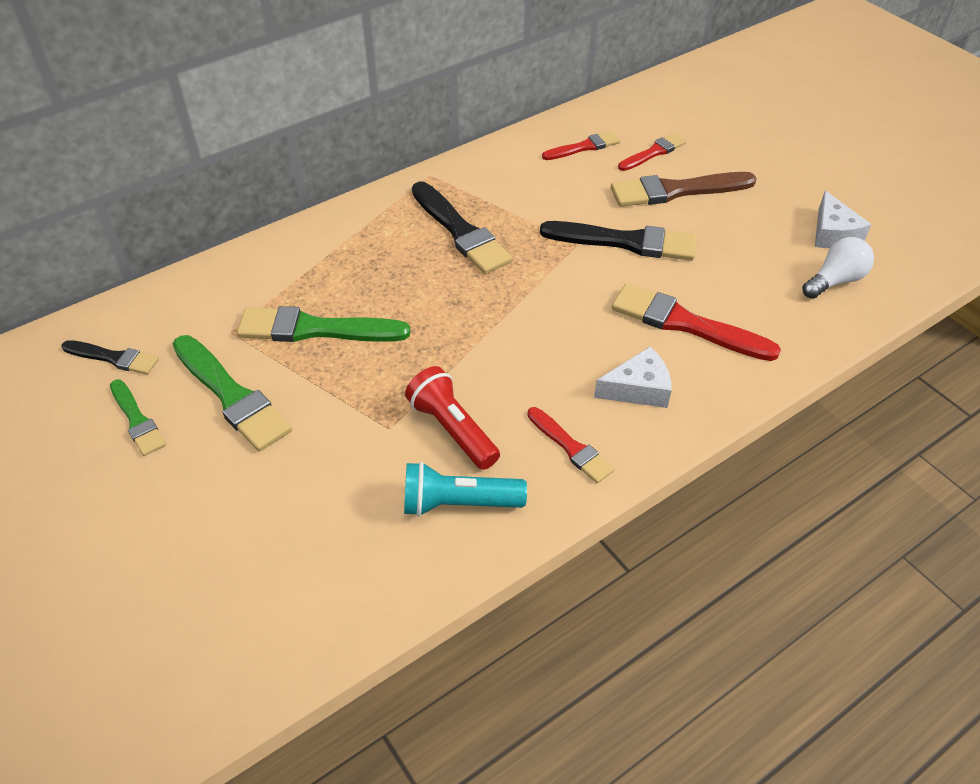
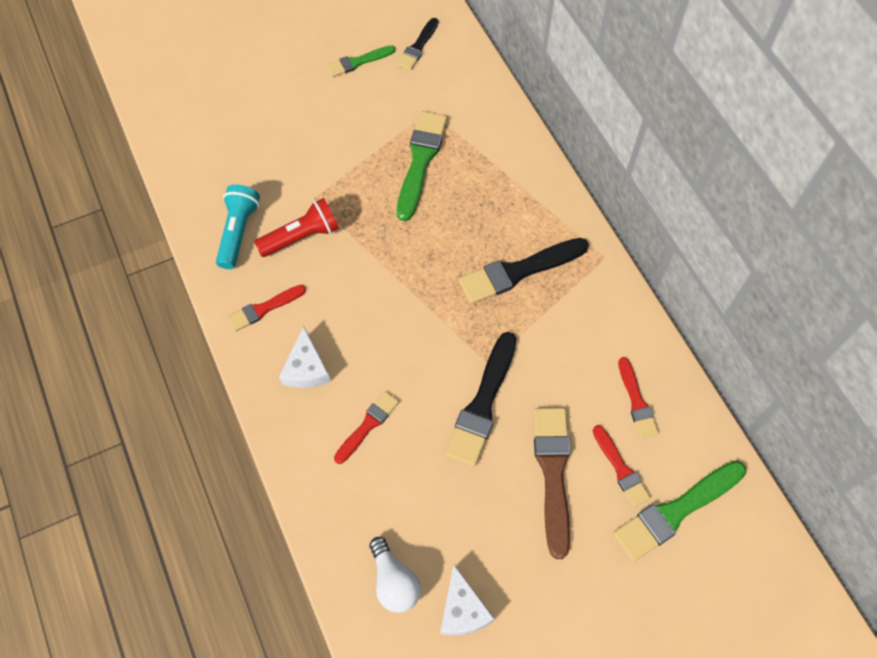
camera: 100 degrees right, 15 degrees up
(232, 396) = (366, 111): green brush -> green brush (675, 512)
(685, 324) = (368, 425): red brush -> red brush, size x0.59
(833, 233) = (462, 610): white cheese -> white cheese turned 105 degrees counterclockwise

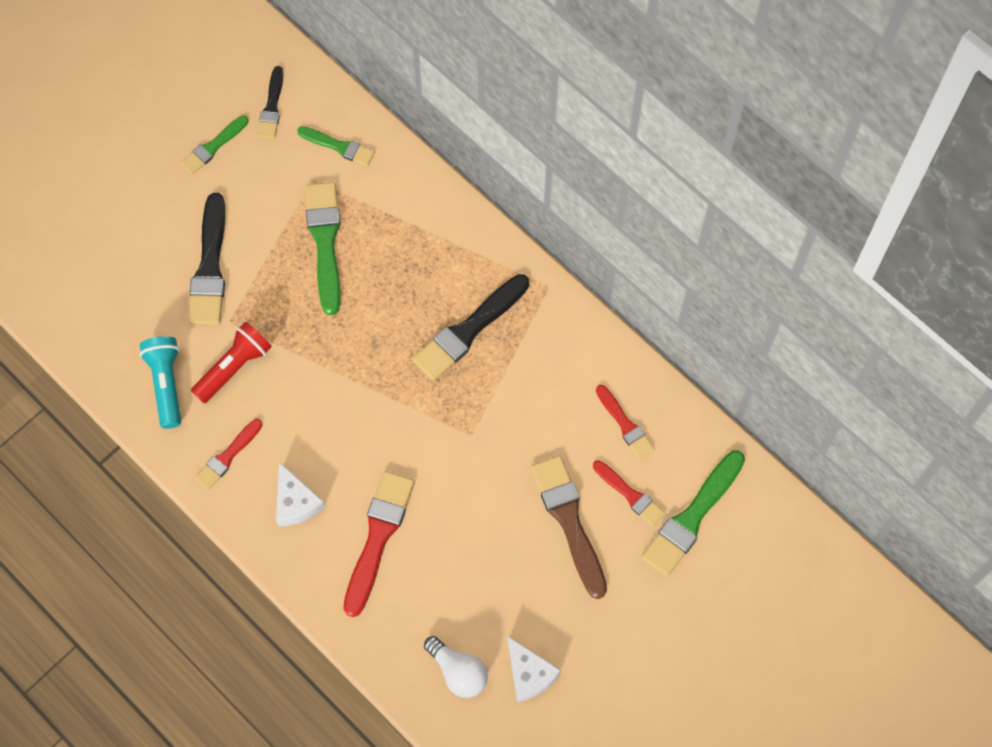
camera: 20 degrees left, 5 degrees up
(368, 425) = (378, 537): red brush -> red brush, size x1.70
(462, 92) = (339, 146): none -> green brush
(482, 404) = (480, 478): black brush -> black brush (210, 267)

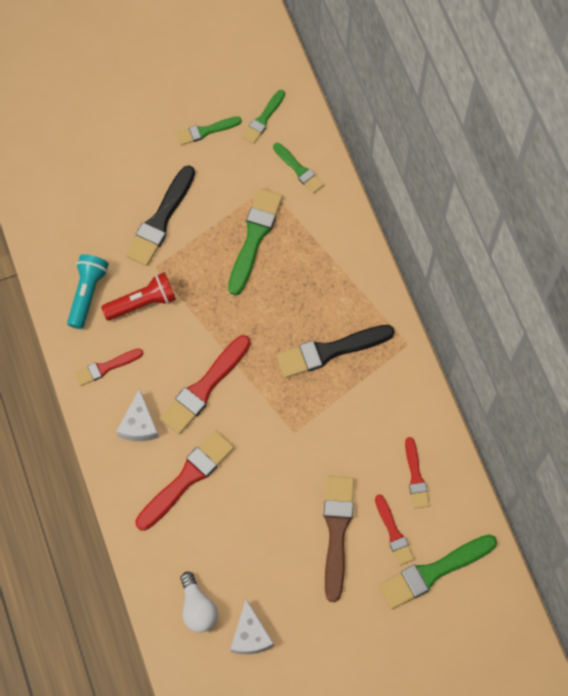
camera: 25 degrees right, 0 degrees up
(272, 107) = (263, 119): black brush -> green brush
(349, 430) = (204, 388): none -> red brush

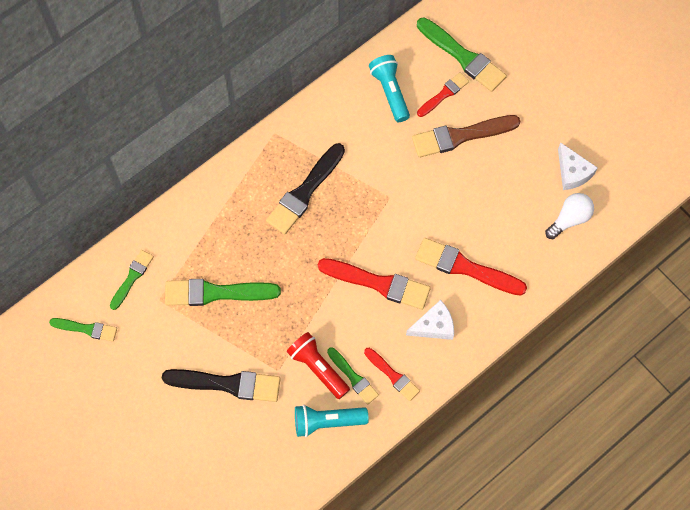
camera: 110 degrees left, 0 degrees up
(206, 131) = (117, 378): green brush -> green brush (353, 377)
(250, 635) = (572, 172): white cheese -> white cheese turned 90 degrees clockwise
(330, 351) = (305, 192): black brush -> black brush turned 75 degrees clockwise
(416, 477) = (390, 92): red brush -> turquoise flashlight

